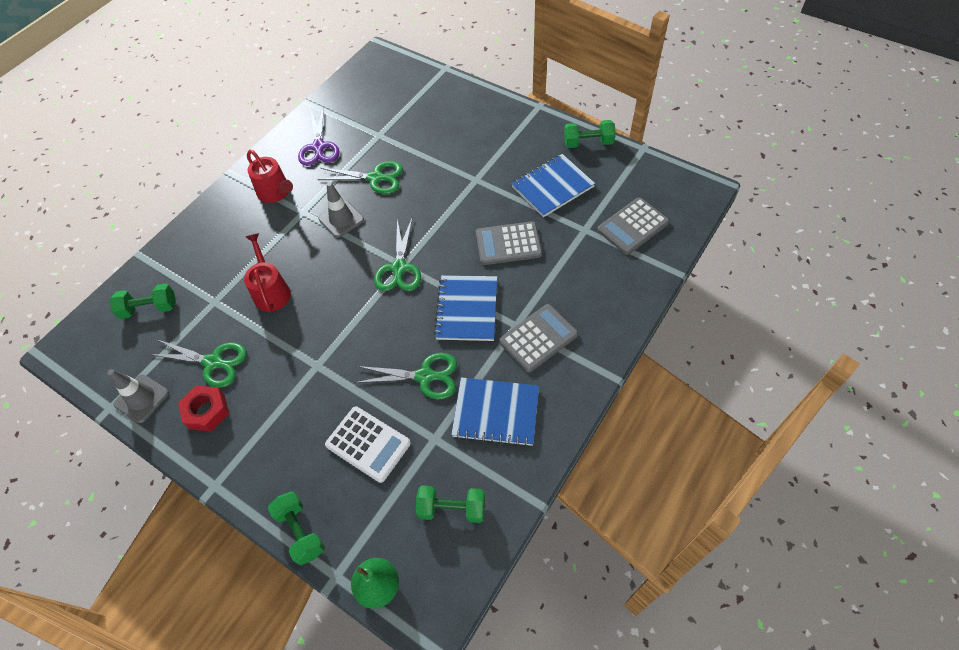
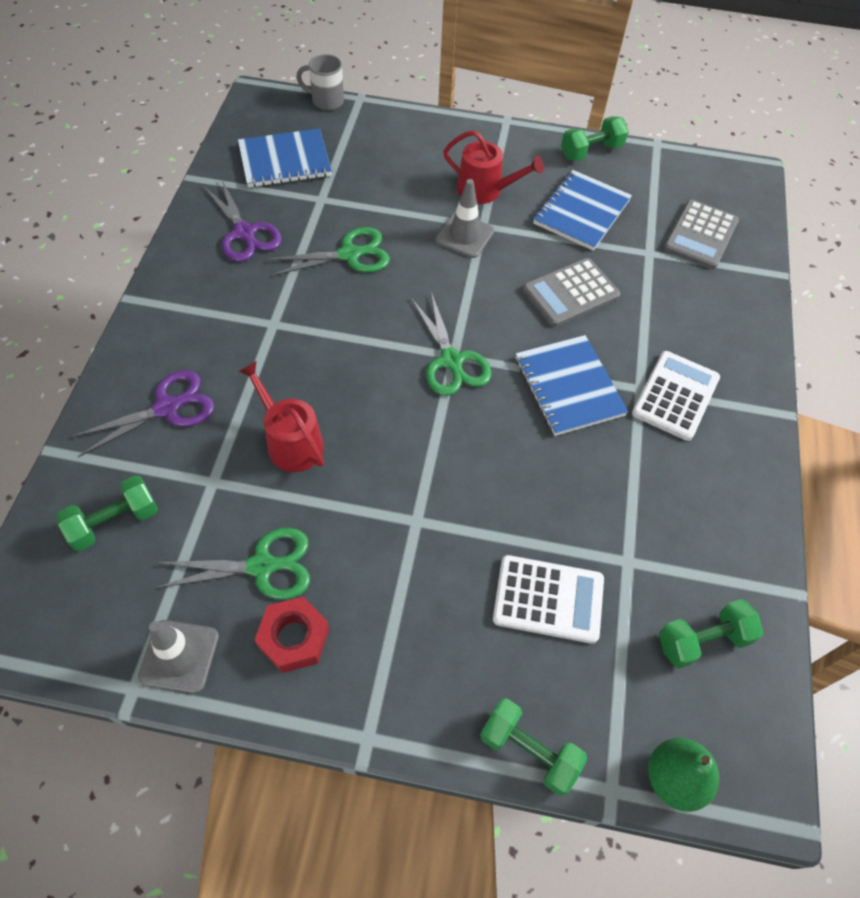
camera: 30 degrees left, 0 degrees up
(213, 248) = (167, 408): none -> purple scissors
(275, 192) = (217, 308): red watering can -> red watering can (485, 190)
(341, 219) = (334, 319): grey traffic cone -> grey traffic cone (464, 236)
(421, 65) = (326, 101): none -> grey mug
(425, 376) = (568, 487): green scissors -> none
(496, 412) = (681, 502): blue notebook -> blue notebook (285, 161)
(538, 338) = (675, 396): grey calculator -> white calculator

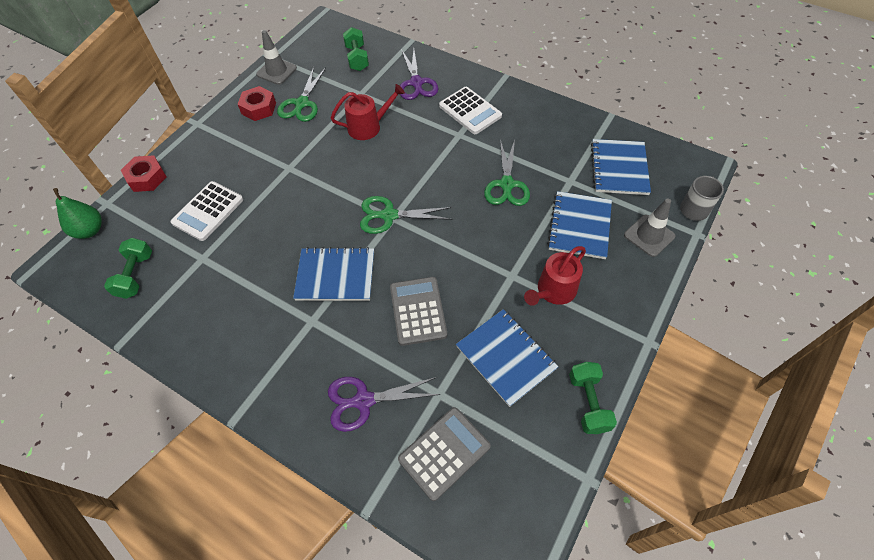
camera: 115 degrees right, 0 degrees up
(245, 233) = (545, 134): purple scissors -> purple scissors (364, 401)
(388, 182) = (579, 226): none -> blue notebook
(464, 236) = (504, 259): grey traffic cone -> grey traffic cone (649, 236)
(529, 751) = (147, 178): green dumbbell -> red nut
(675, 396) = (293, 342): white calculator -> white calculator (470, 111)
(700, 235) = (444, 453): grey calculator -> grey calculator turned 90 degrees clockwise

